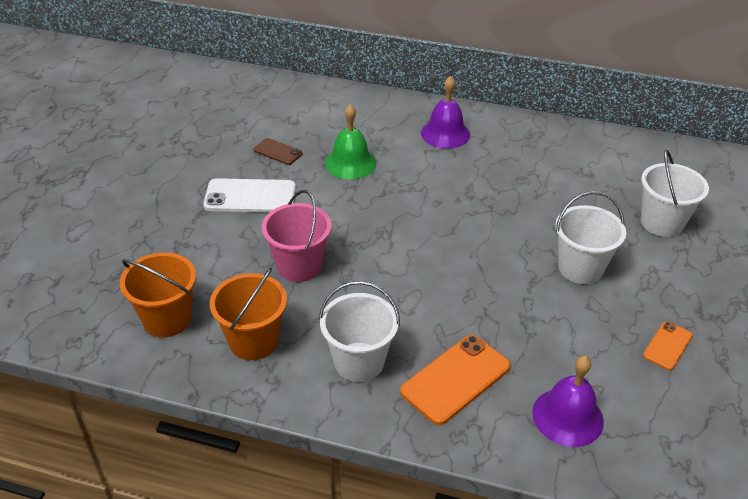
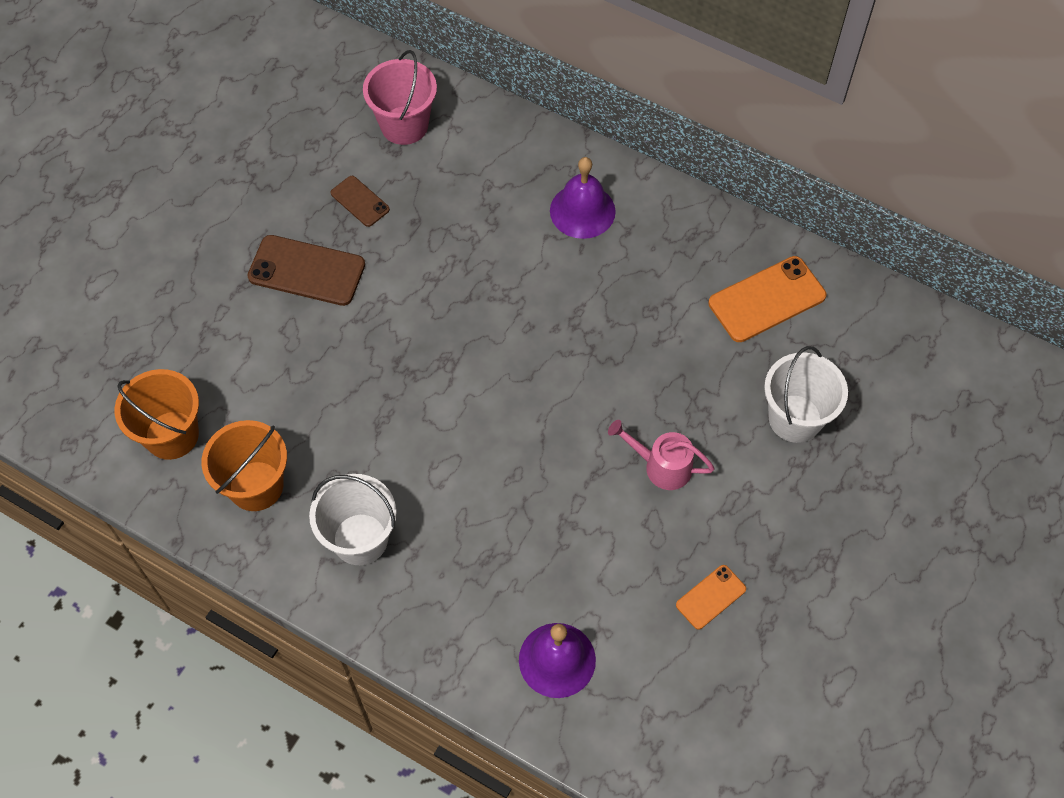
camera: 15 degrees right, 20 degrees up
(250, 196) = (306, 271): white phone -> brown phone
(299, 266) = (334, 391): pink bucket -> pink bucket (404, 125)
(350, 163) = (444, 239): green bell -> none
(455, 379) = (456, 585): orange phone -> orange phone (766, 299)
(580, 268) = (660, 466): white bucket -> pink watering can

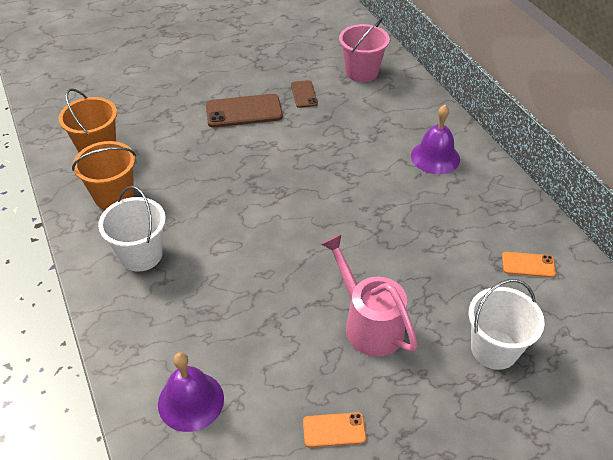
camera: 35 degrees right, 15 degrees down
(306, 271) = (244, 111): brown phone -> brown phone turned 60 degrees counterclockwise
(660, 466) = (368, 323): pink watering can -> pink watering can, size x1.52
(766, 299) = (528, 265): orange phone -> orange phone, size x0.56

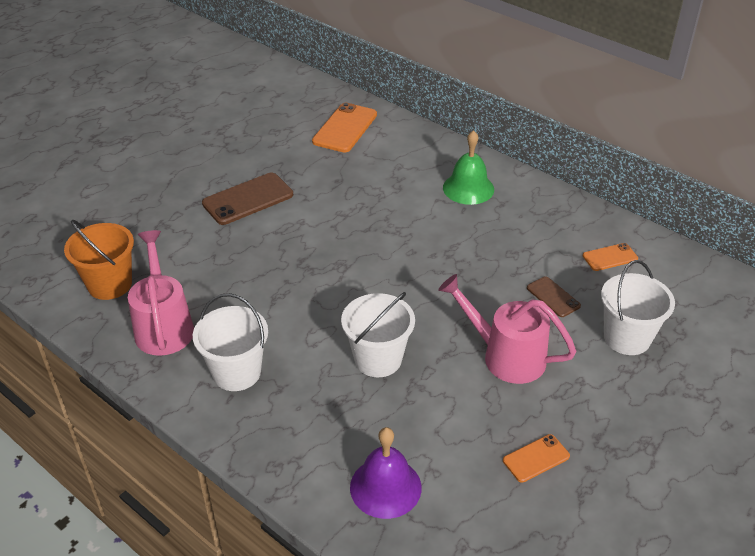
camera: 25 degrees left, 5 degrees down
(114, 196) = (163, 325): orange bucket -> pink watering can
(257, 285) = (378, 359): none -> white bucket
(304, 94) = (300, 165): brown phone -> brown phone (553, 297)
(361, 72) = (345, 128): pink bucket -> orange phone
(435, 157) = (468, 188): purple bell -> green bell

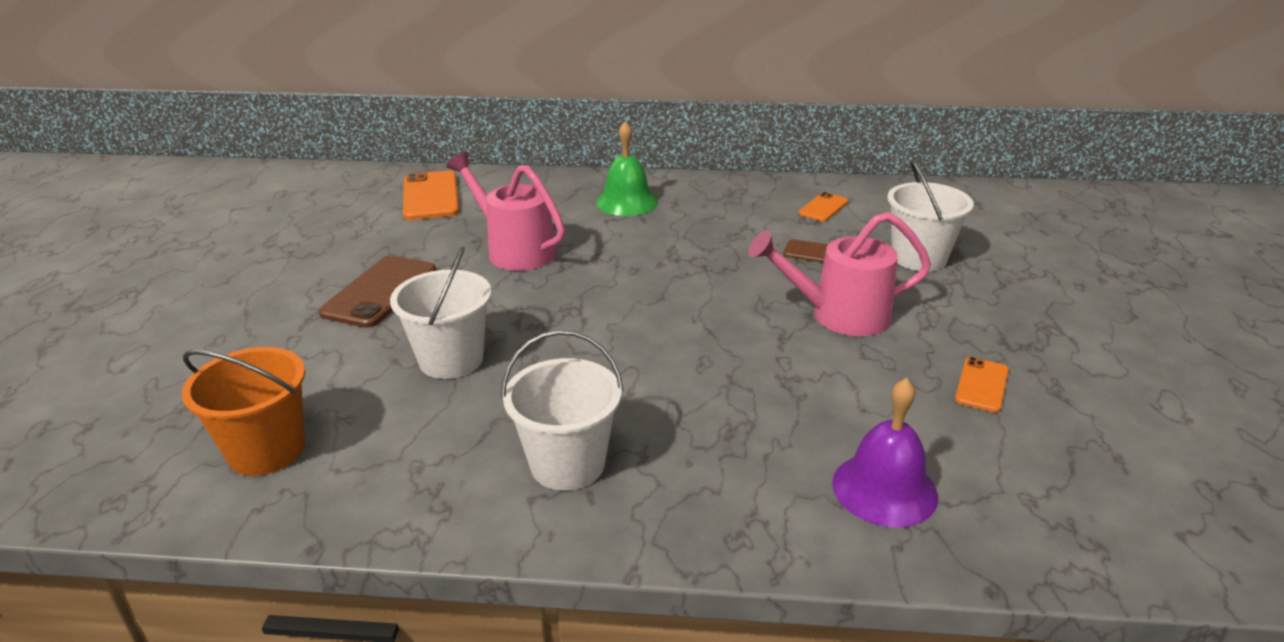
camera: 35 degrees left, 10 degrees down
(163, 325) = (404, 460): pink watering can -> pink watering can (514, 250)
(378, 359) = (719, 374): white bucket -> white bucket (451, 360)

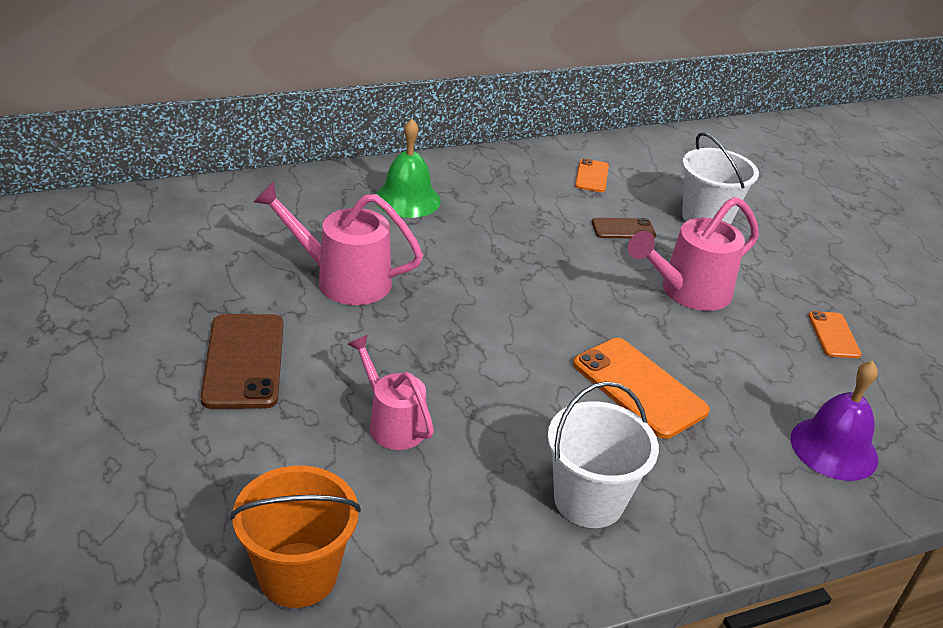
camera: 30 degrees left, 5 degrees up
(430, 196) = (188, 227): orange phone -> orange phone (639, 387)
(451, 360) = (391, 422): white bucket -> pink watering can

